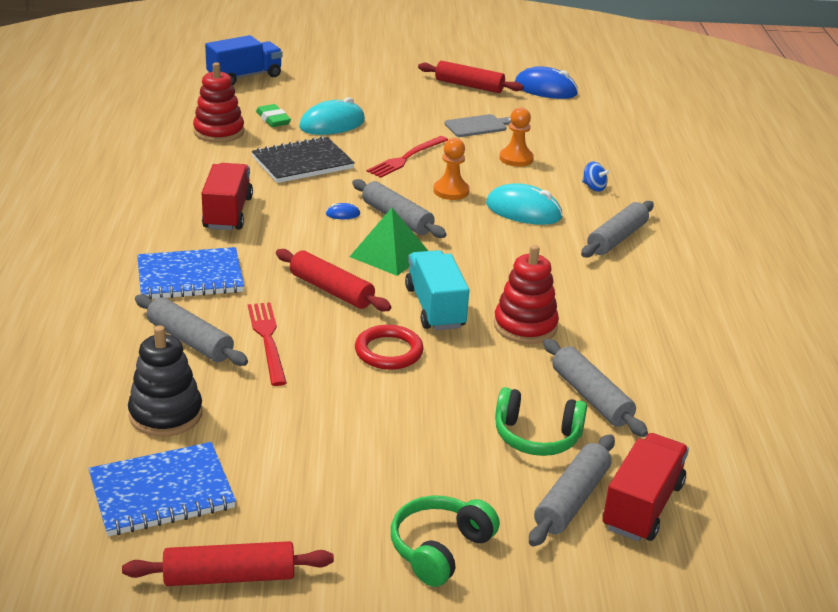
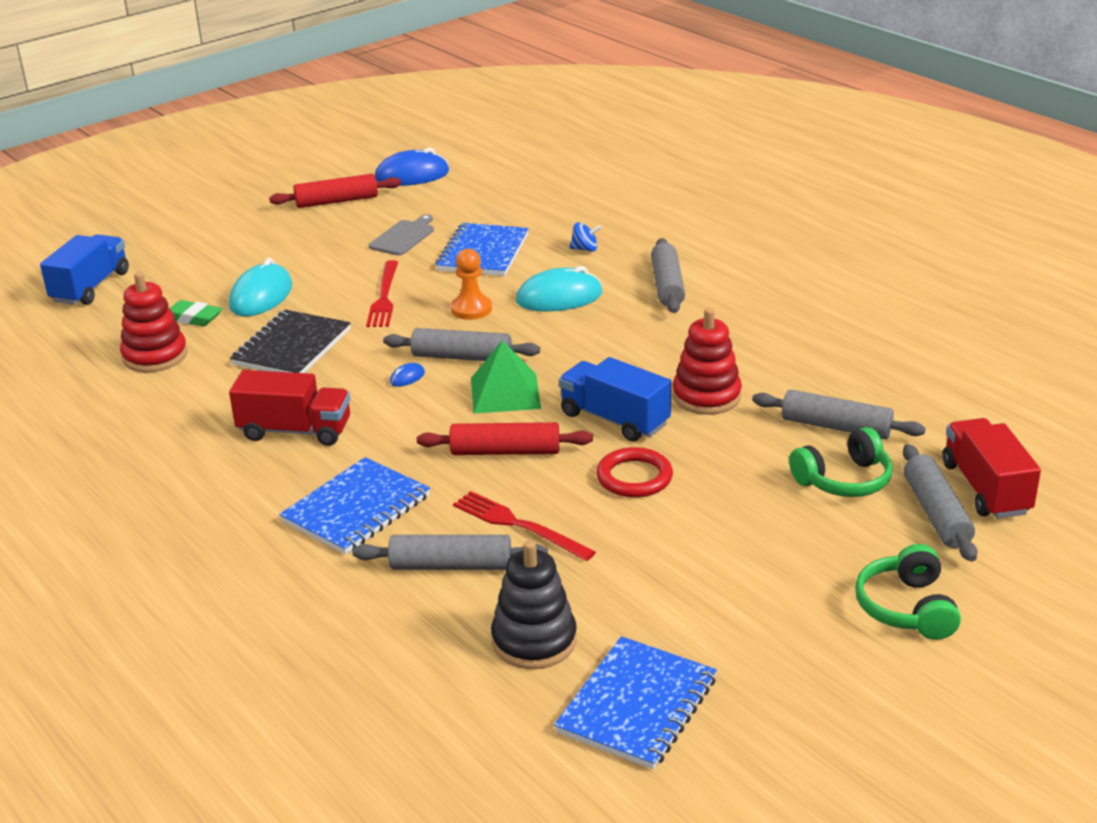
camera: 35 degrees left, 0 degrees up
(228, 213) = (295, 431): red truck -> red truck turned 135 degrees clockwise
(229, 577) = (795, 733): red rolling pin -> none
(435, 308) = (614, 419): turquoise truck -> blue truck
(516, 159) = (483, 253): orange pawn -> blue notebook

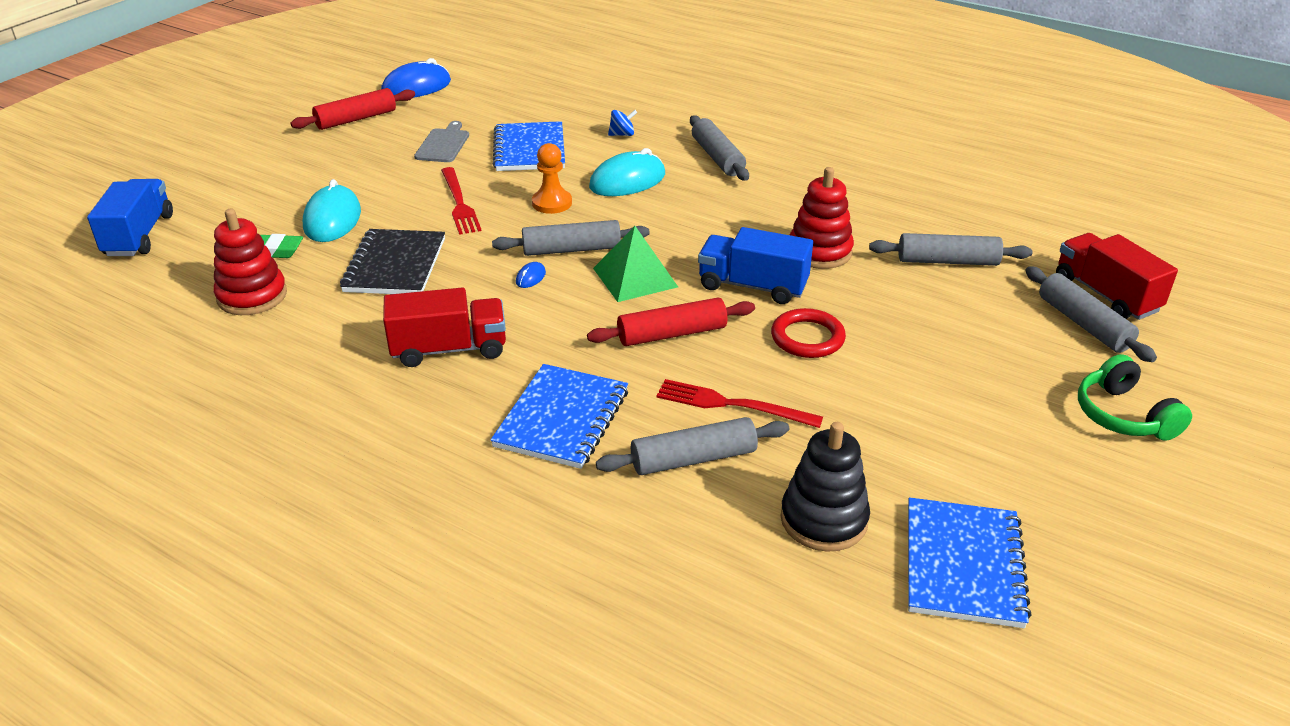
camera: 20 degrees left, 5 degrees up
(844, 480) = (988, 308): green headphones -> none

